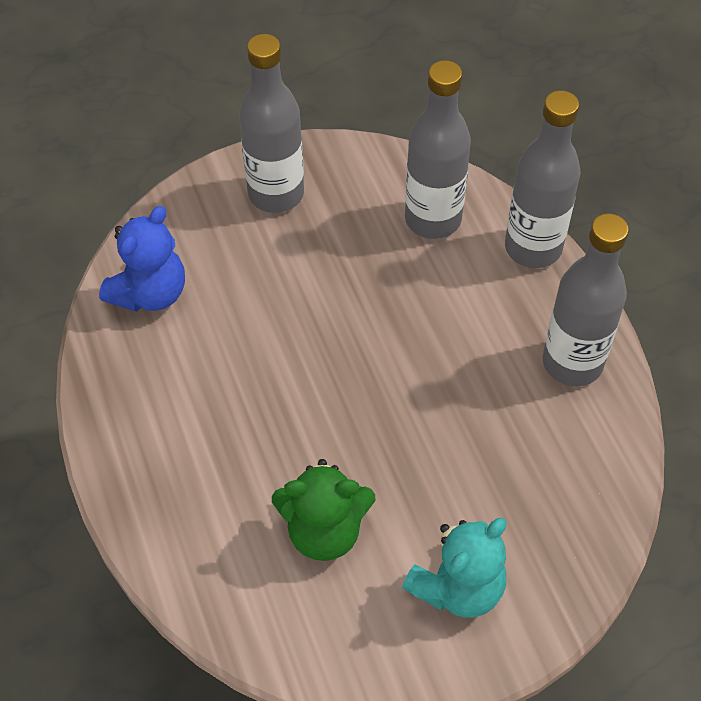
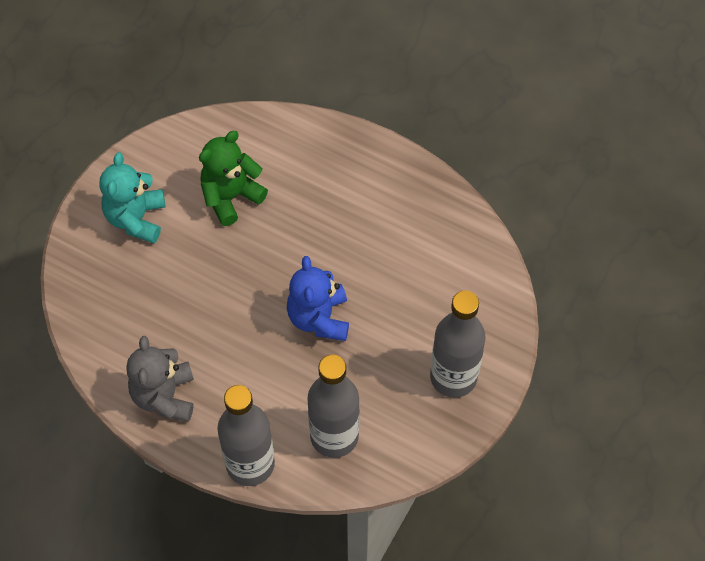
camera: 140 degrees right, 5 degrees up
(150, 293) = (459, 253): blue teddy bear -> blue teddy bear (319, 318)
(572, 362) = (164, 396): grey bottle -> grey teddy bear

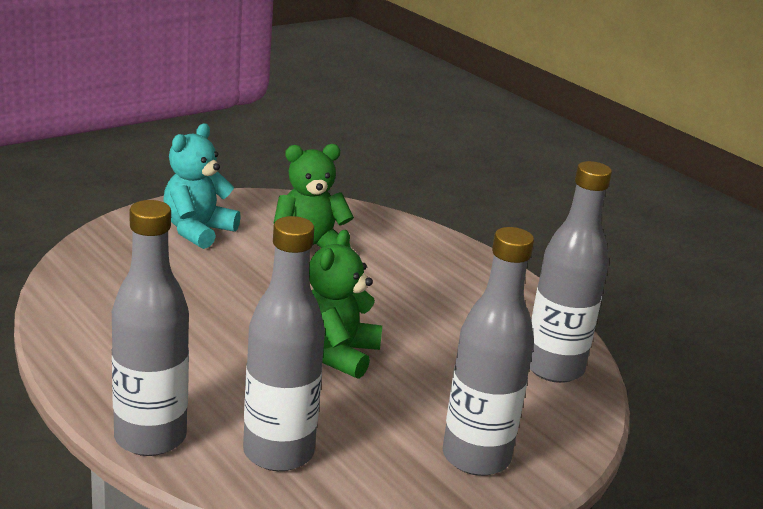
camera: 20 degrees right, 35 degrees down
(164, 396) = (103, 349): grey teddy bear -> none
(319, 318) = (337, 354): blue teddy bear -> green teddy bear
(466, 257) = (553, 368): none -> grey bottle

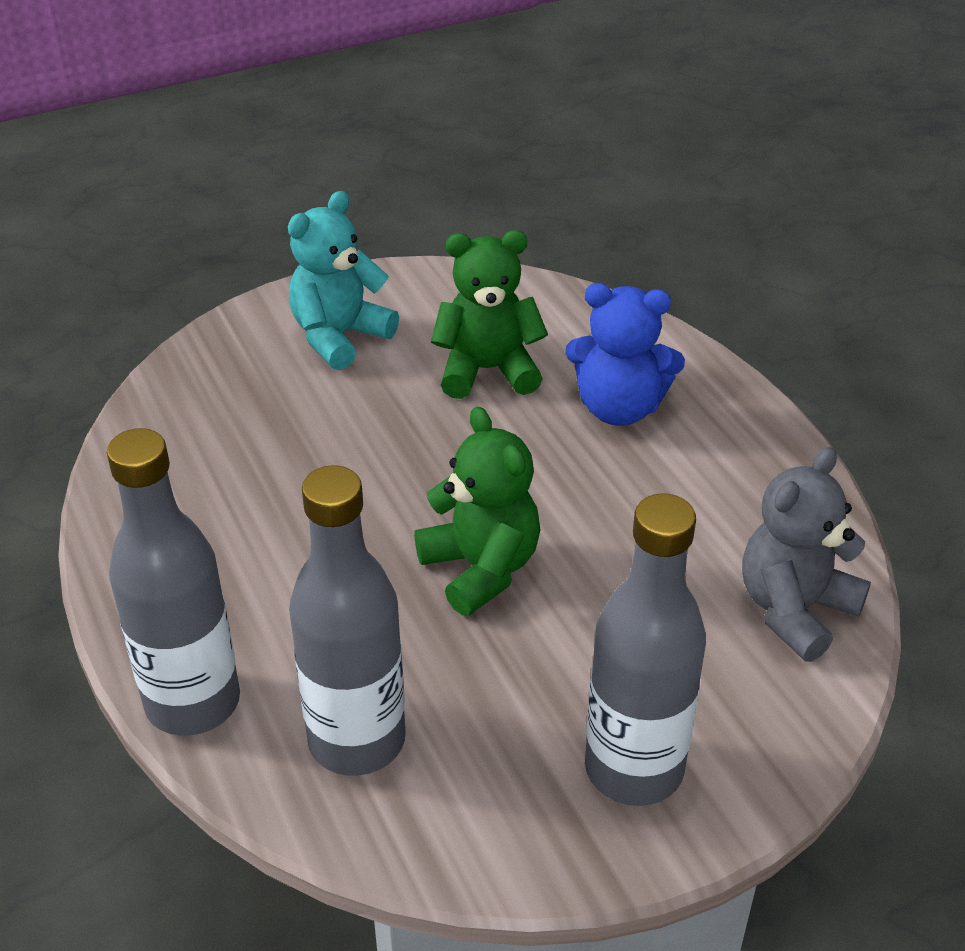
camera: 15 degrees right, 15 degrees up
(337, 354) = (481, 568): green teddy bear -> green teddy bear turned 120 degrees clockwise
(404, 266) = (619, 408): none -> blue teddy bear
(553, 368) = (794, 610): grey bottle -> grey teddy bear

